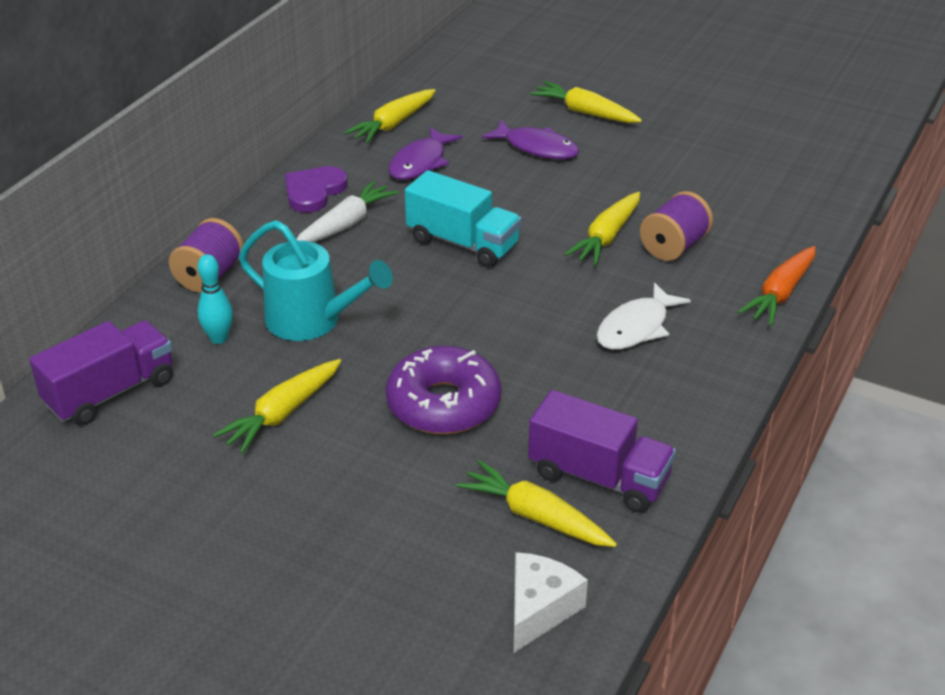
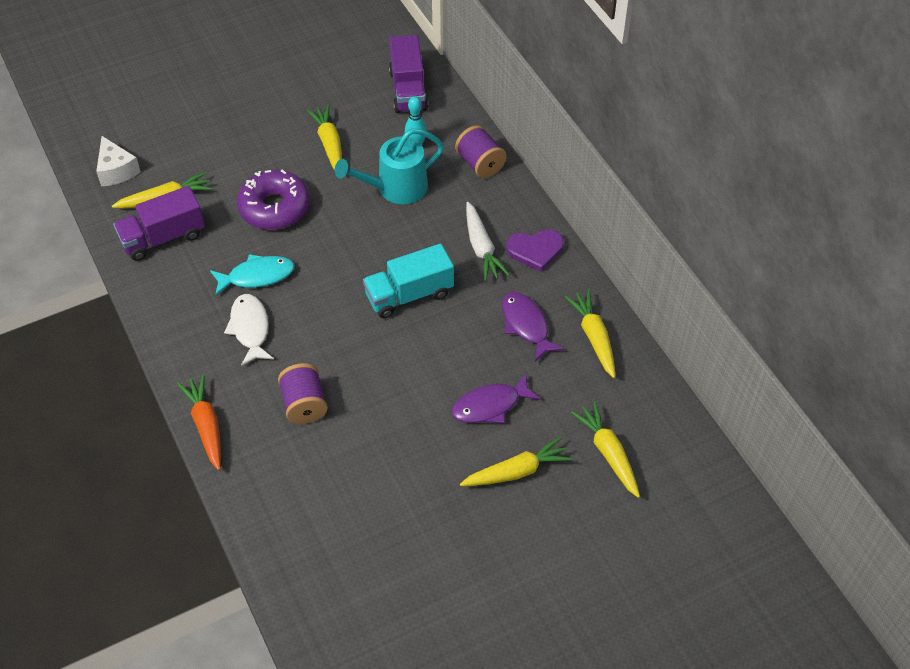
camera: 125 degrees right, 15 degrees up
(314, 191) = (535, 250): purple heart -> purple heart turned 105 degrees clockwise
(562, 361) = (257, 276): none -> turquoise fish
(606, 237) = (347, 374): yellow carrot -> yellow carrot (608, 453)

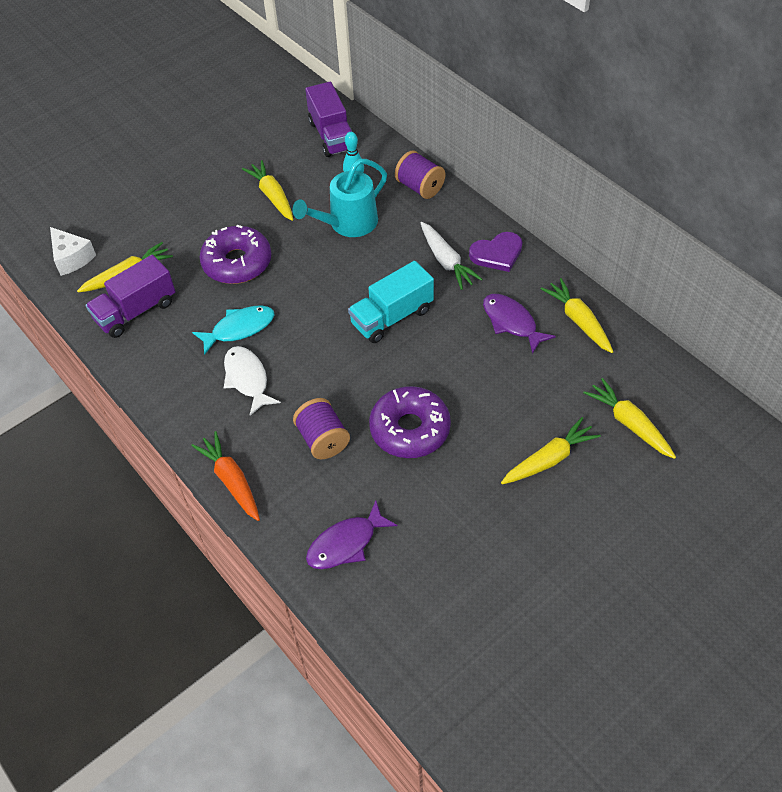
camera: 10 degrees left, 0 degrees up
(391, 412) = (410, 429): none -> purple donut
(490, 405) = (503, 403): purple fish -> purple fish (346, 543)

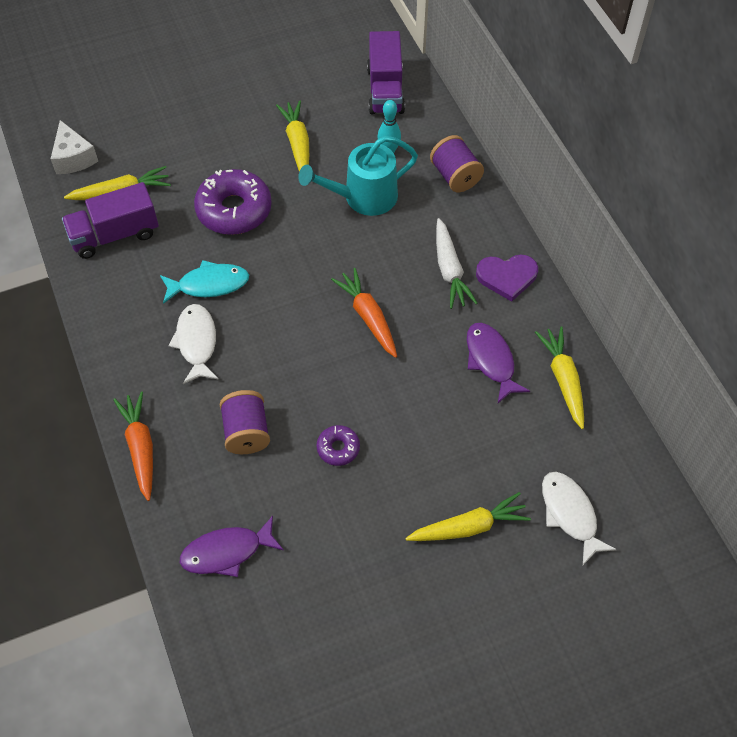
camera: 15 degrees right, 5 degrees up
(392, 317) = (368, 317): turquoise truck -> orange carrot
(410, 429) = (338, 448): purple donut -> purple donut, size x0.50
(629, 424) = (570, 514): yellow carrot -> white fish

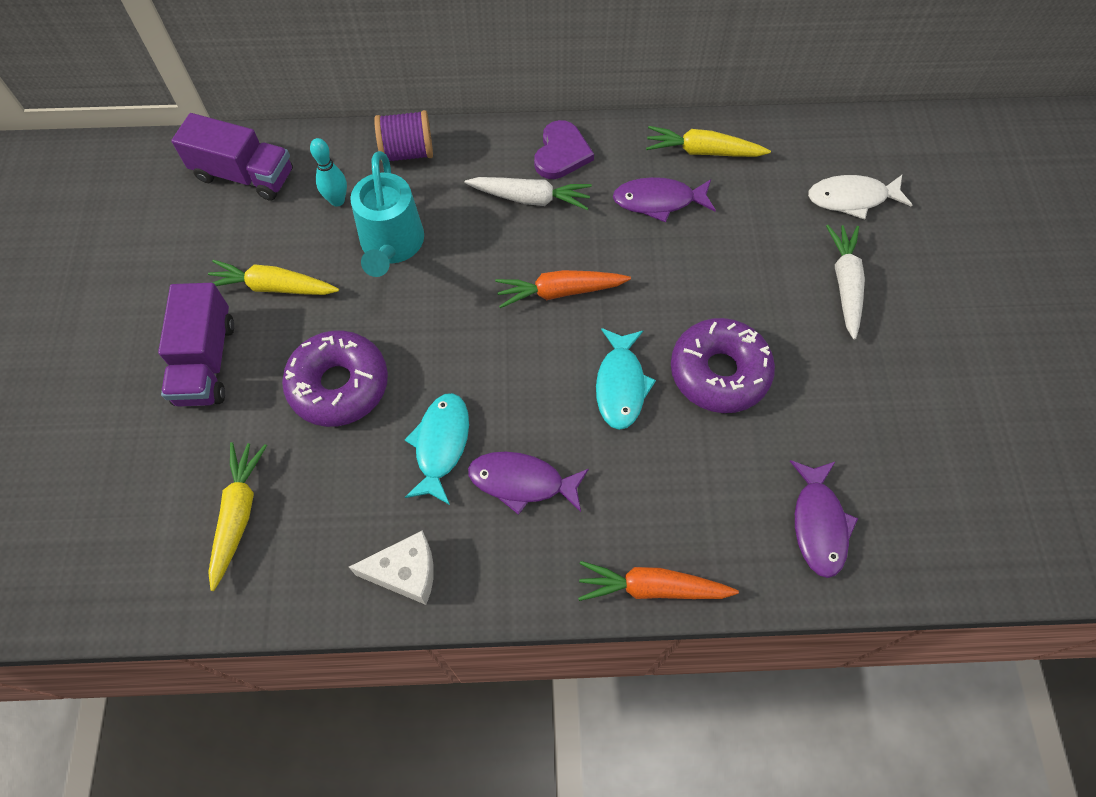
camera: 70 degrees left, 5 degrees up
(73, 158) = (138, 565): white cheese -> white cheese (405, 572)
(115, 235) = (306, 540): purple truck -> purple truck (206, 361)
(196, 342) = (522, 482): white fish -> purple fish
(246, 432) = (668, 460): purple spool -> none
(300, 382) = (620, 385): none -> turquoise fish
(338, 448) = (719, 372): purple donut -> purple donut, size x2.01
(468, 527) = (845, 284): yellow carrot -> white carrot

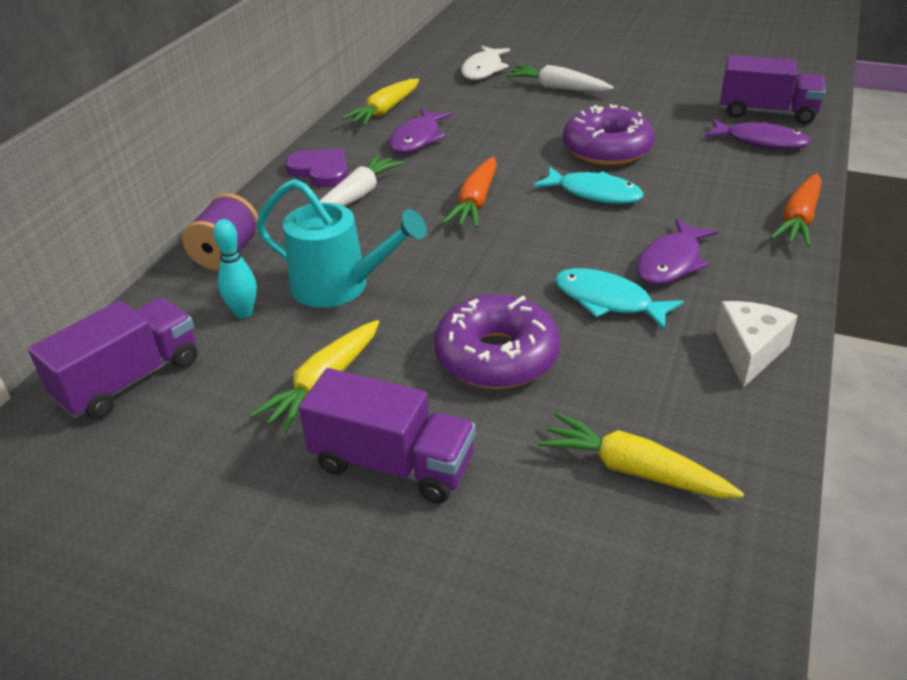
camera: 65 degrees left, 25 degrees down
(903, 520) = (766, 113): none -> purple truck

